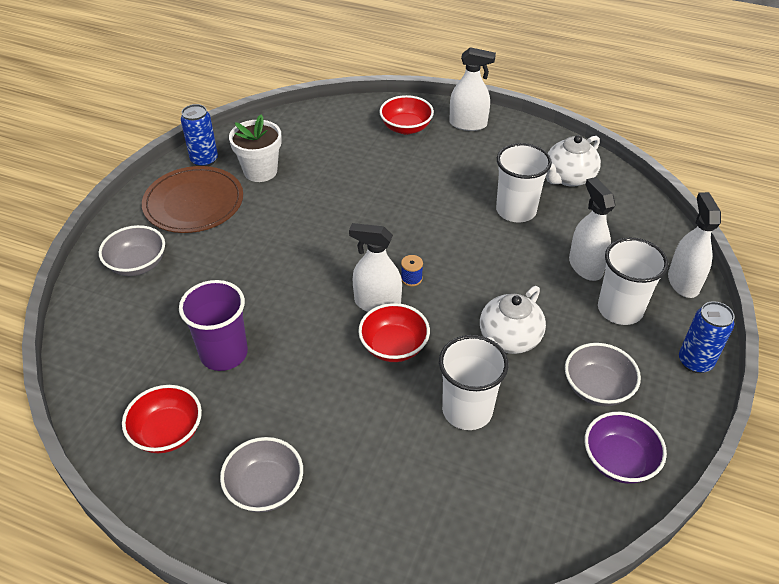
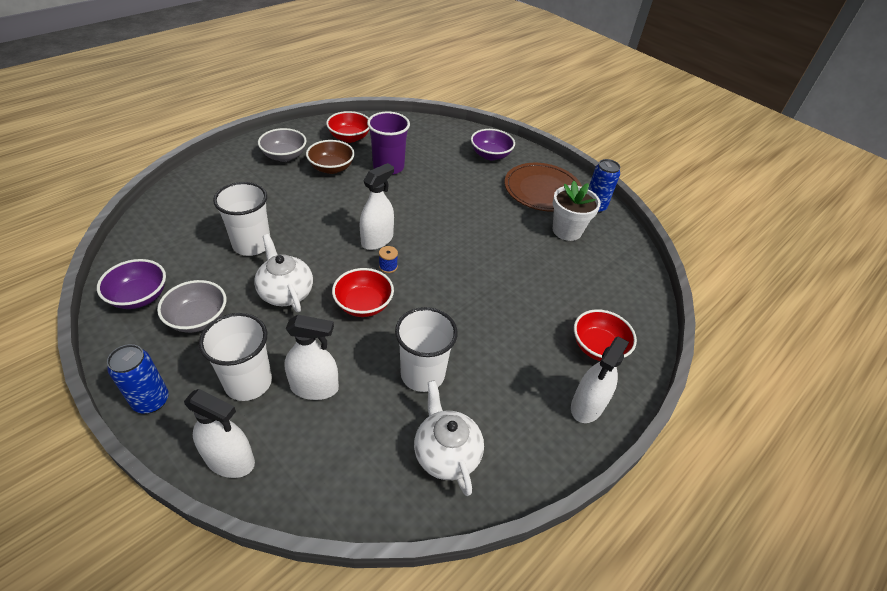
camera: 110 degrees right, 0 degrees up
(137, 264) = (490, 155): grey bowl -> purple bowl
(263, 413) = (331, 168): none -> brown bowl
(394, 346) = (332, 233): red bowl -> red bowl (363, 304)

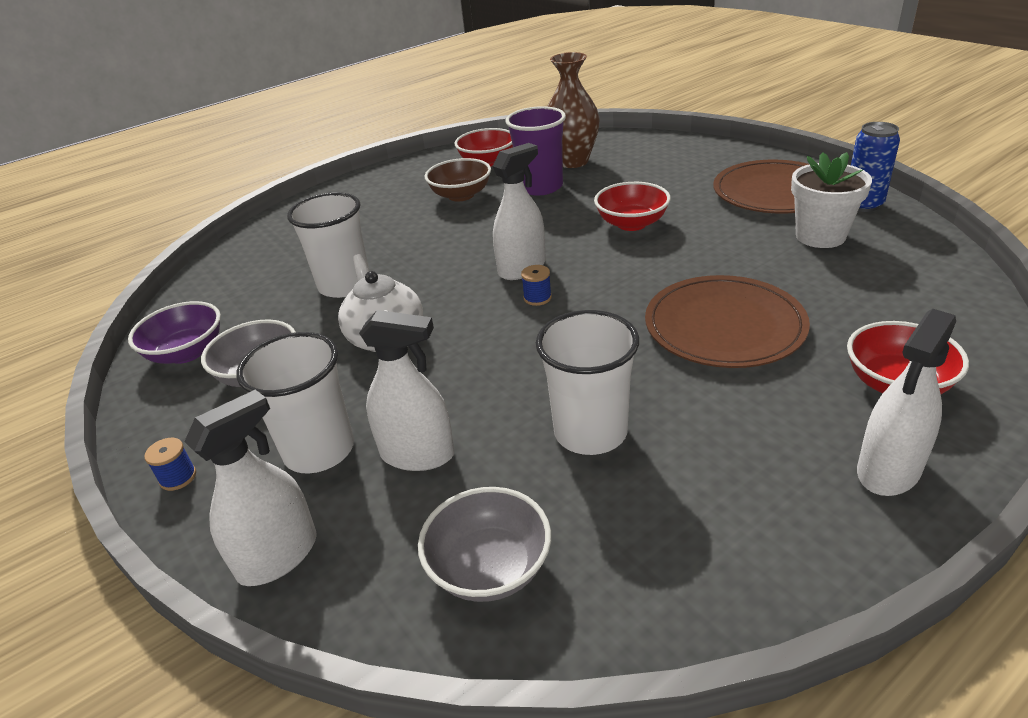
camera: 15 degrees right, 10 degrees down
(151, 401) = (178, 477): blue can -> blue spool
(230, 460) = (278, 556): white spray bottle -> white spray bottle turned 75 degrees counterclockwise
(284, 156) = (399, 189): grey bowl -> grey bowl (490, 568)
(363, 304) = (499, 345): red bowl -> red bowl (631, 223)
(411, 145) = (573, 161): none -> brown vase
(446, 453) = (632, 546): white teapot -> none
(490, 155) = (690, 161): purple bowl -> none
(505, 298) = (724, 326): none -> brown plate

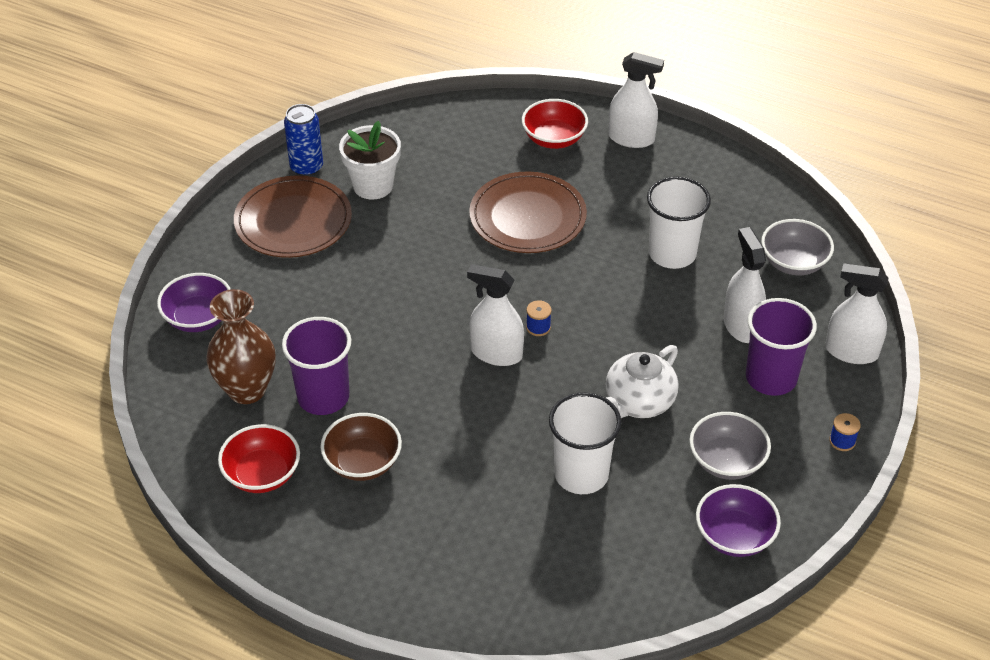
camera: 120 degrees left, 10 degrees up
(319, 450) = (771, 378): white cup -> purple cup
(631, 223) = (387, 302): red bowl -> none
(665, 149) = (198, 318): none -> purple bowl

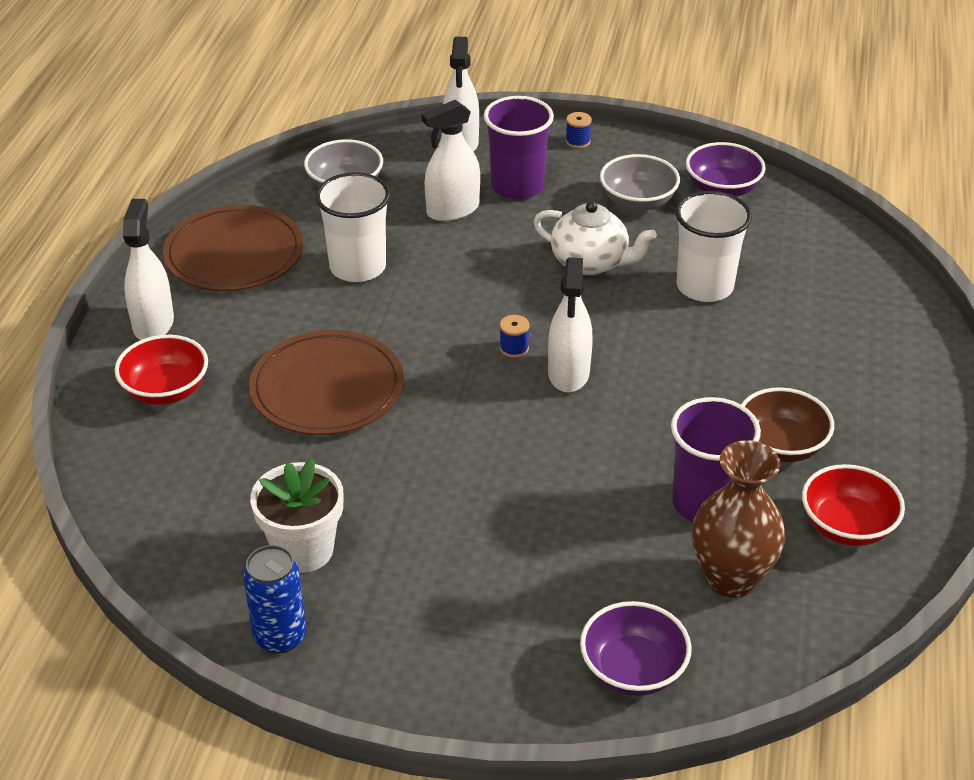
camera: 105 degrees left, 5 degrees down
(293, 221) = (402, 619): brown plate -> brown plate (234, 254)

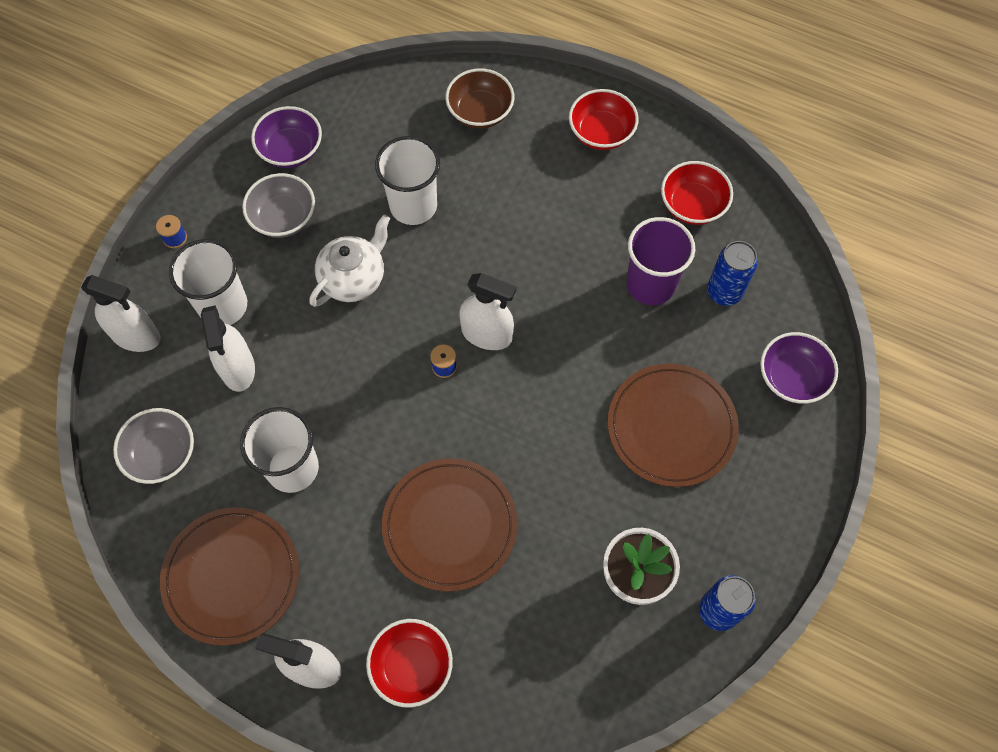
camera: 75 degrees left, 25 degrees up
(513, 554) = (671, 426): none -> brown plate
(517, 186) = (223, 306): purple cup -> white cup
(730, 578) = (724, 292): brown vase -> blue can
(781, 445) = (605, 217): brown bowl -> brown bowl (480, 112)
(903, 421) = (601, 133): none -> red bowl

